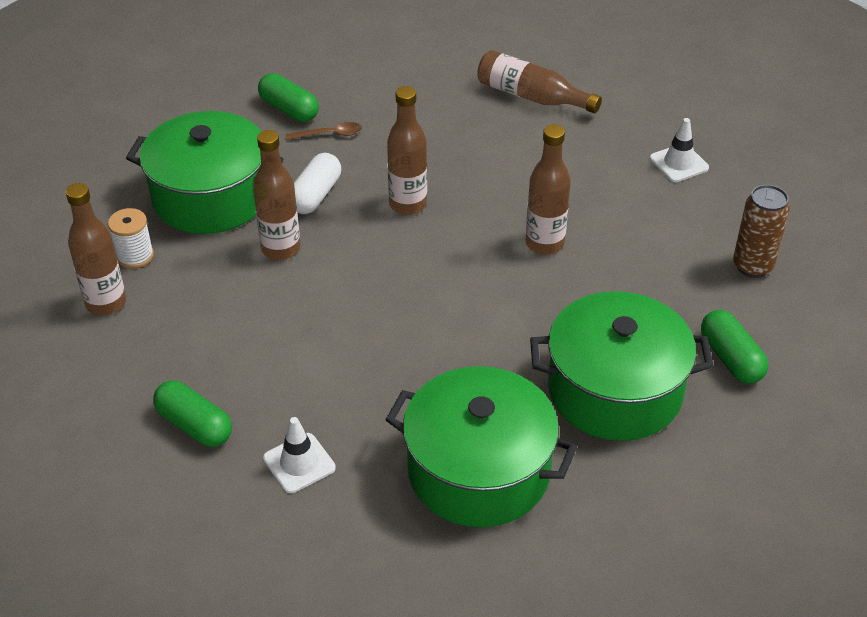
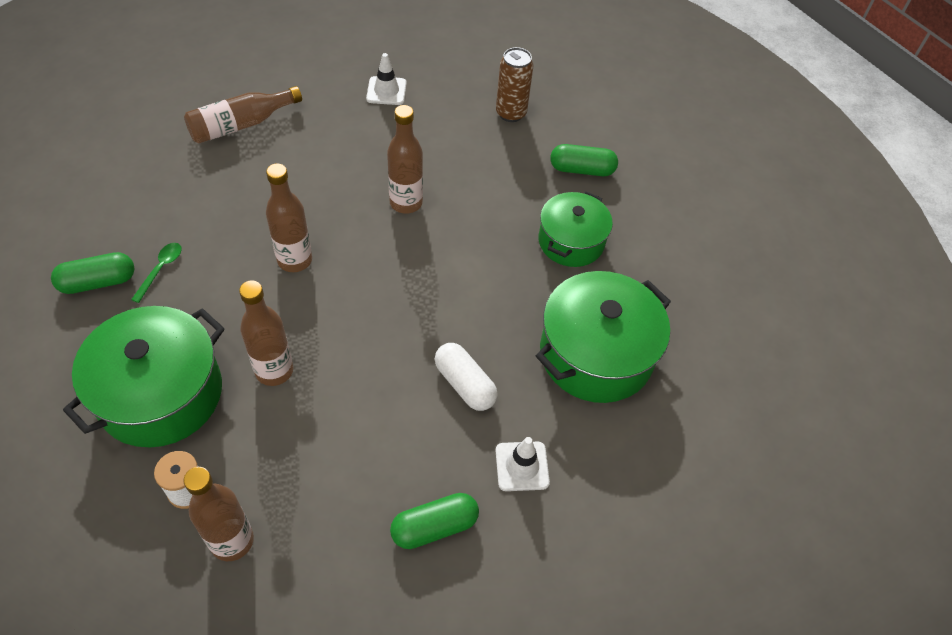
camera: 65 degrees left, 10 degrees up
(315, 195) = (229, 315): white capsule -> white capsule (465, 384)
(329, 134) = (161, 269): brown spoon -> green spoon
(614, 390) = (571, 241): green pot -> green pot, size x0.64

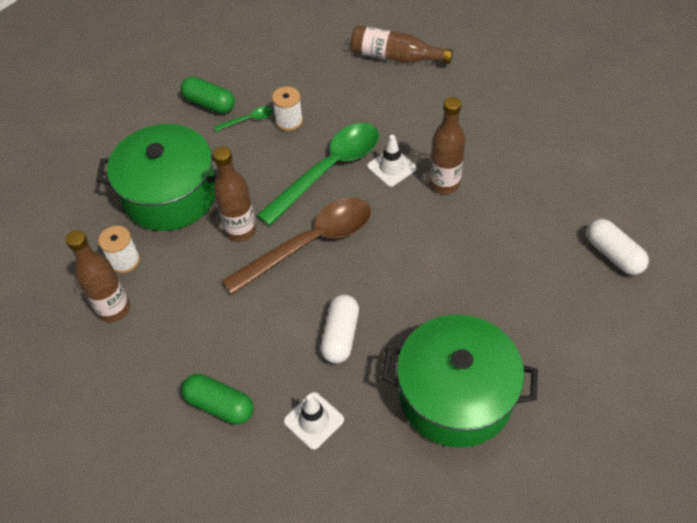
camera: 55 degrees right, 0 degrees up
(205, 244) = (289, 121): none -> white spool
(295, 260) = (328, 170): brown bottle -> green spoon
(352, 333) = (310, 243): none -> brown spoon
(386, 91) = (523, 94): white traffic cone -> white traffic cone (391, 167)
(511, 113) = (605, 171): brown can -> none
(571, 241) = (536, 301): green pot -> none
(582, 169) = (613, 254): green capsule -> white capsule

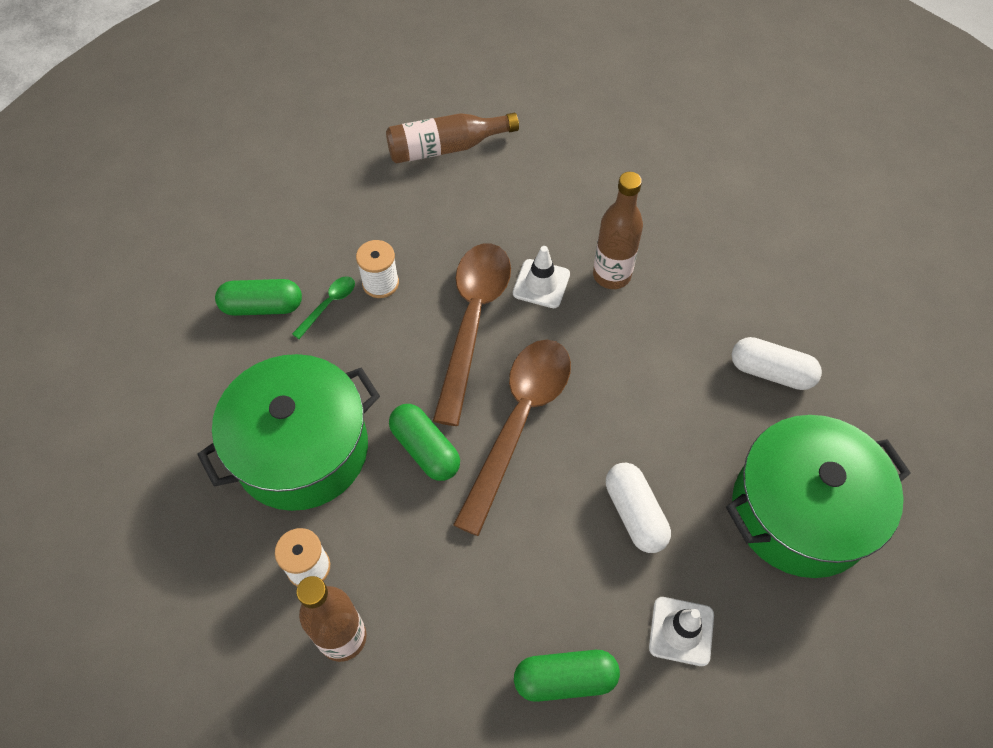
camera: 35 degrees left, 5 degrees up
(240, 230) = (425, 449): brown bottle -> green capsule
(328, 170) = (473, 322): green spoon -> brown spoon
(613, 254) = (832, 271): white capsule -> white capsule (771, 372)

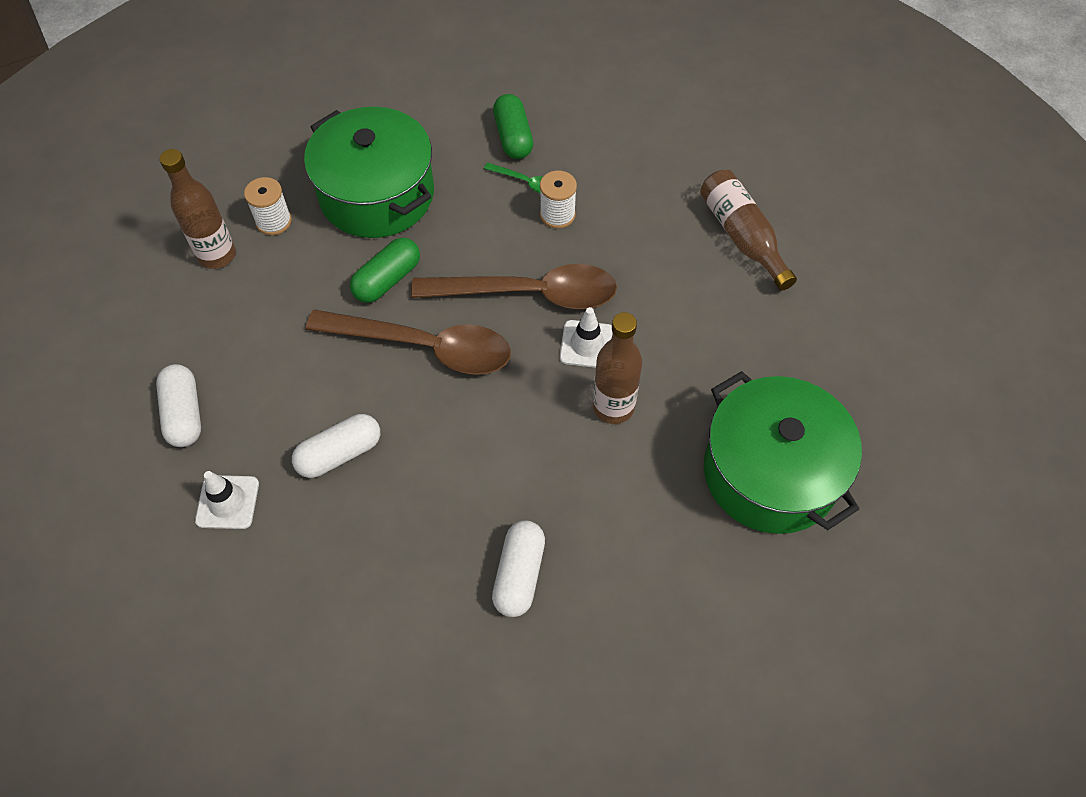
camera: 80 degrees right, 0 degrees up
(565, 679) = (184, 414): green capsule -> white capsule
(800, 511) = (355, 607): green pot -> green pot (770, 472)

